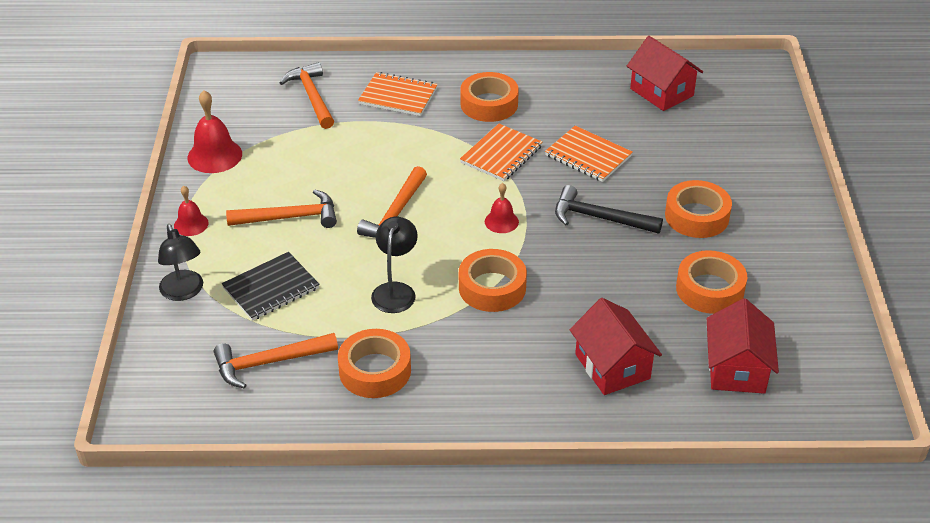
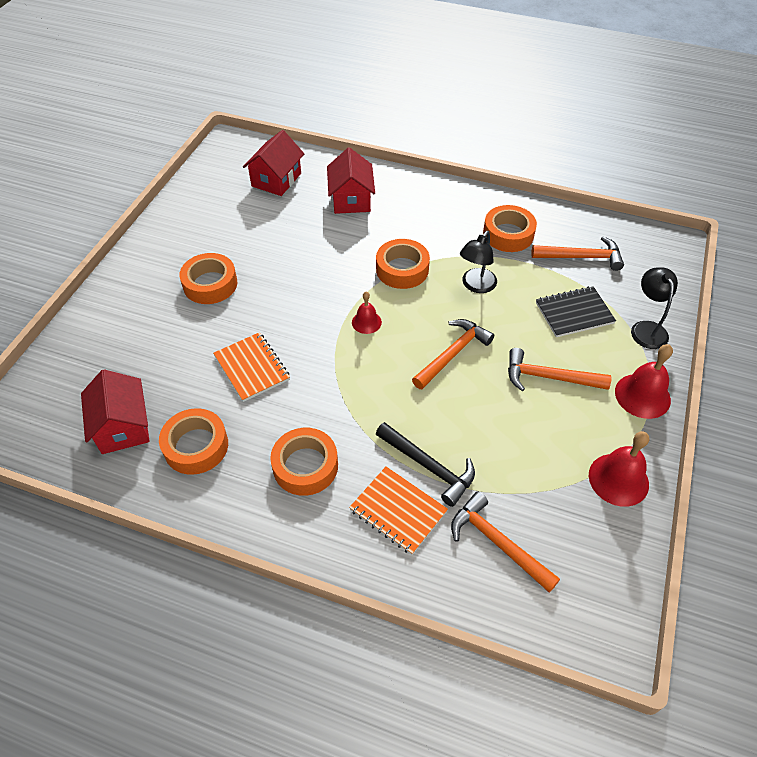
camera: 160 degrees left, 10 degrees up
(191, 224) = (642, 395): red bell -> red bell, size x1.68
(312, 97) = (497, 543): orange hammer -> orange hammer turned 135 degrees clockwise
(501, 154) = (329, 393): orange notebook -> none
(600, 218) = (286, 303): black hammer -> black hammer (429, 466)
(710, 289) = (250, 229): orange tape -> orange tape (196, 446)

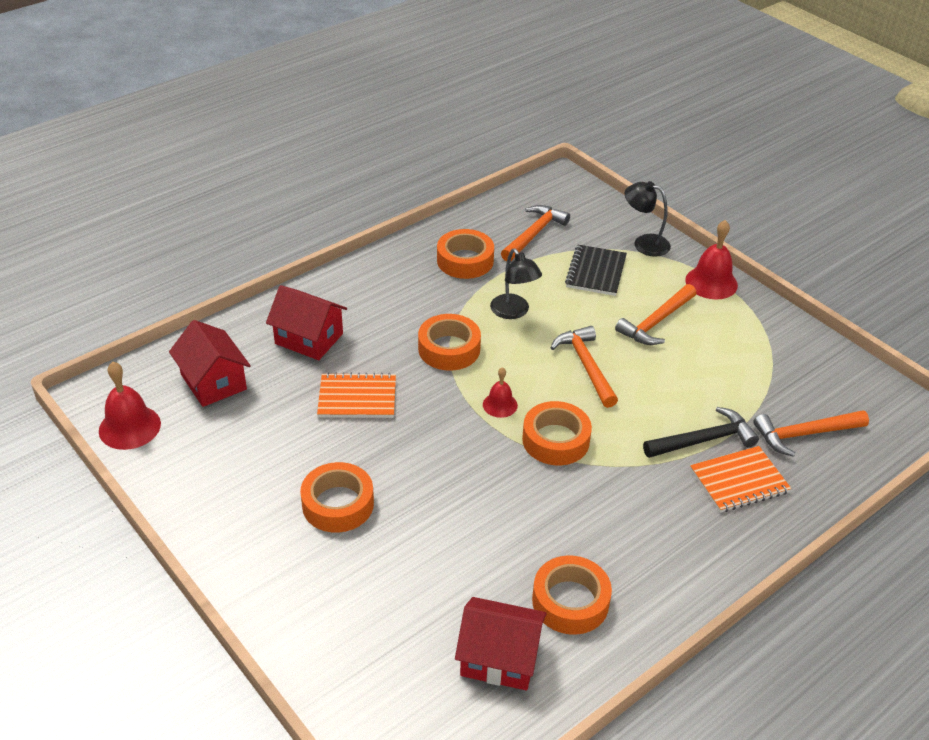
camera: 60 degrees left, 10 degrees down
(252, 368) = (495, 516): orange notebook -> orange notebook (357, 398)
(305, 466) = (650, 524): orange tape -> orange tape (555, 440)
(618, 479) = (783, 337): red bell -> red bell (129, 427)

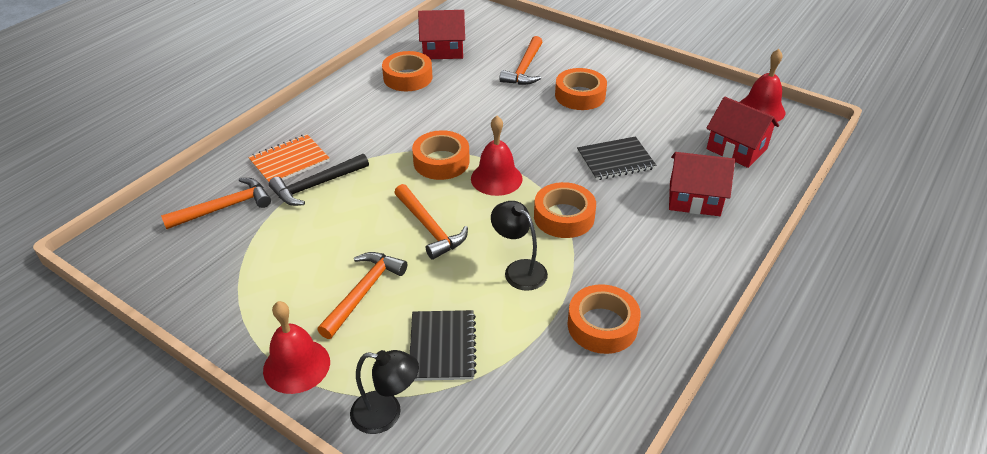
camera: 165 degrees right, 0 degrees up
(357, 398) = (615, 160): orange notebook -> black notebook
(500, 405) = (496, 178): red bell -> red bell, size x1.68
(534, 234) = (537, 391): orange hammer -> orange hammer (525, 68)

